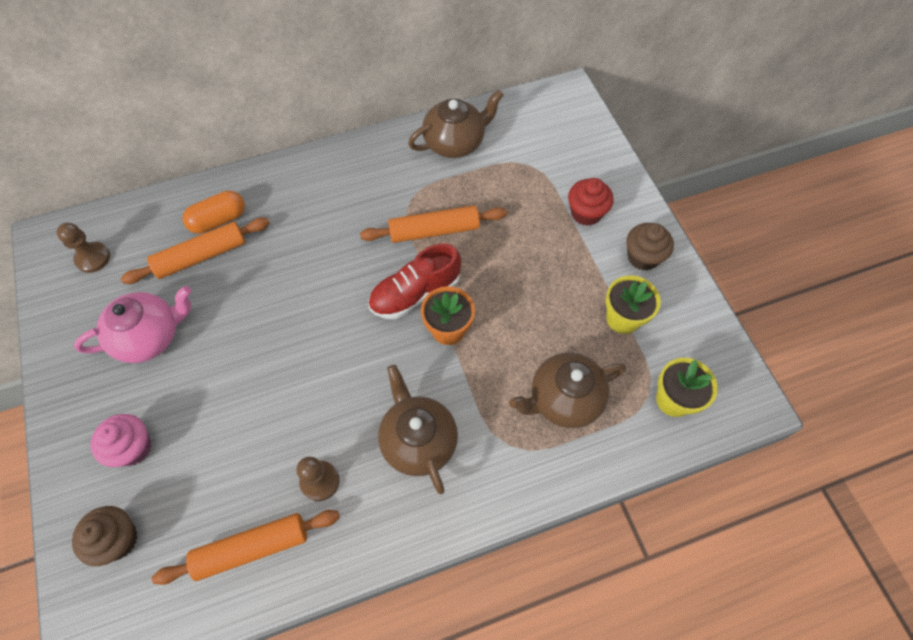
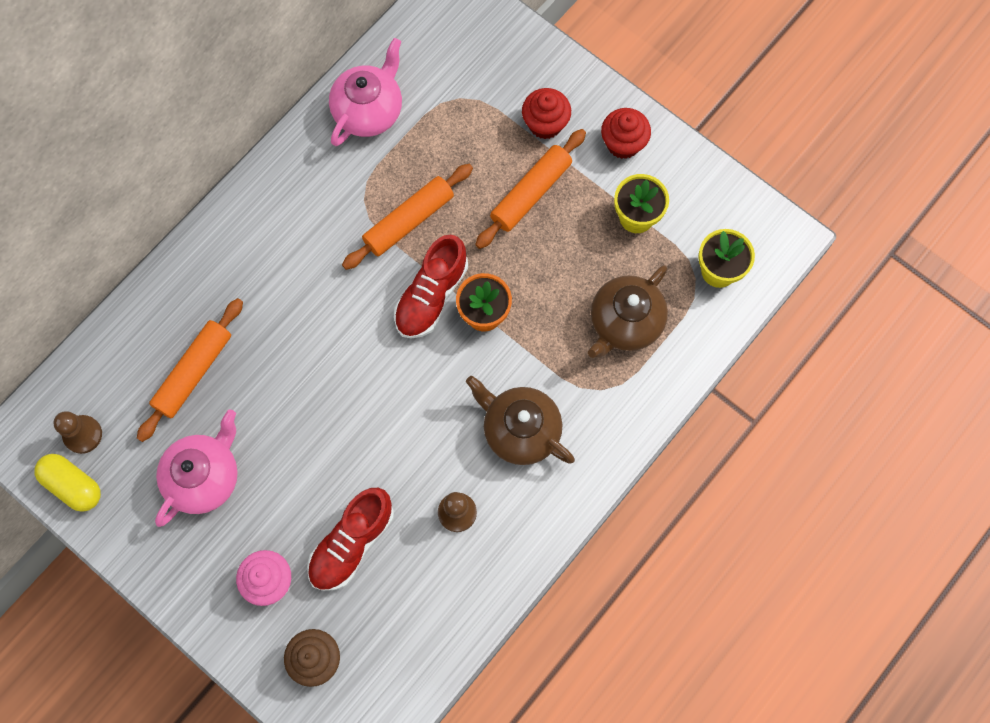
camera: 30 degrees left, 10 degrees up
(57, 290) = (73, 485): none -> yellow capsule
(218, 220) = (182, 326): orange capsule -> none
(218, 455) = (352, 543): none -> red shoe
(252, 547) = (436, 598): orange rolling pin -> orange rolling pin (530, 193)
(455, 142) = (369, 111): brown teapot -> pink teapot
(643, 257) = (623, 143): brown cupcake -> red cupcake

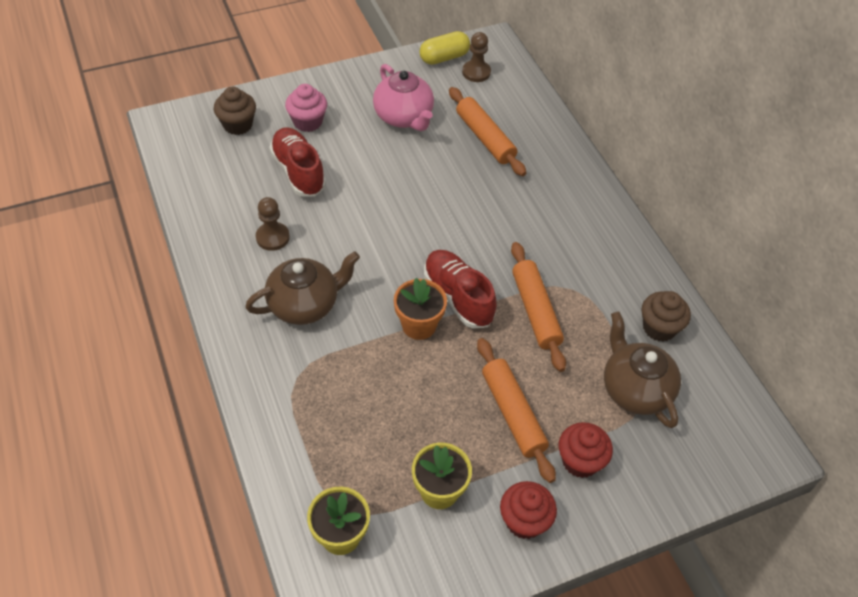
camera: 115 degrees right, 20 degrees down
(369, 111) = (659, 328): pink teapot -> brown cupcake
(625, 323) = (343, 426): brown teapot -> brown teapot (635, 389)

